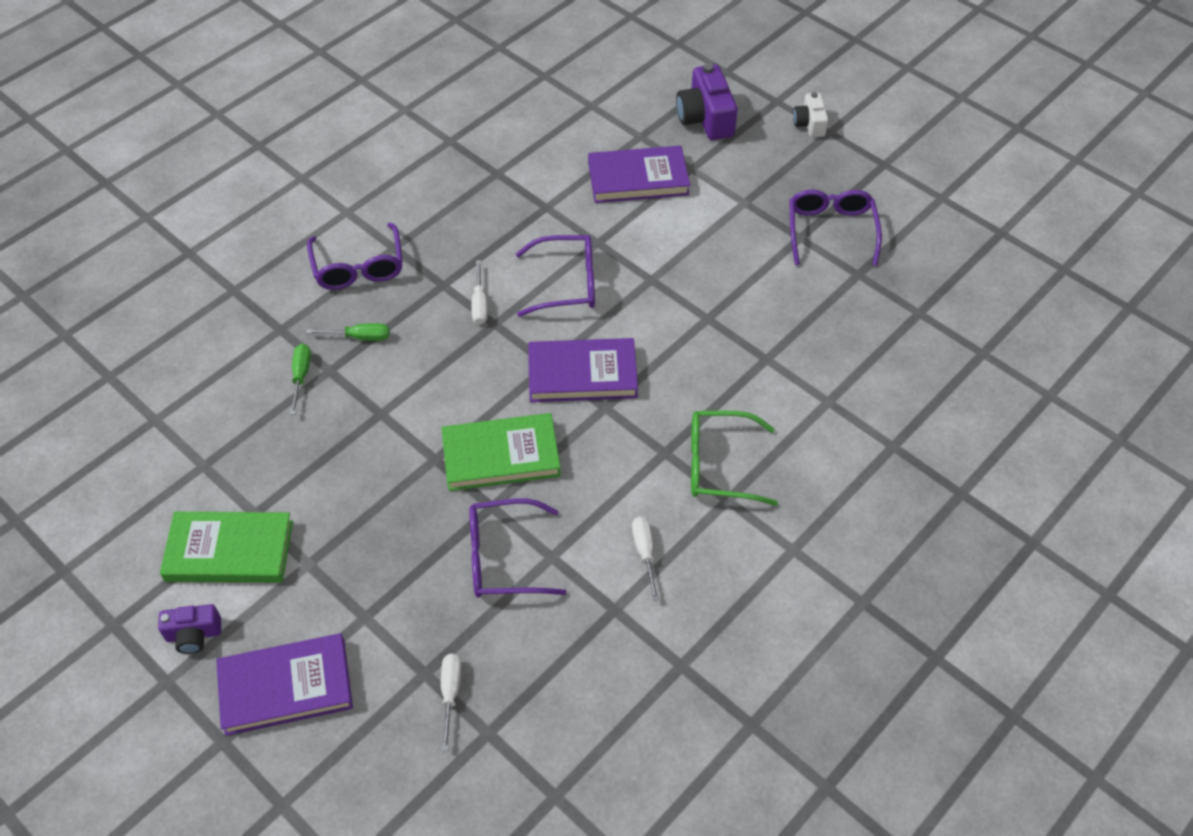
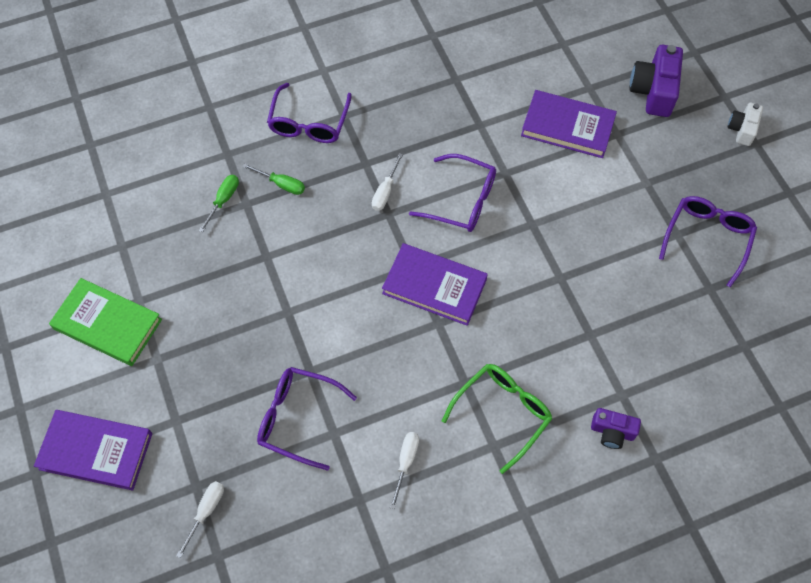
camera: 25 degrees right, 10 degrees up
(194, 635) = (54, 380): purple camera -> purple camera (612, 432)
(501, 456) = (337, 331): green book -> none
(719, 465) = (502, 413): green glasses -> green glasses turned 105 degrees clockwise

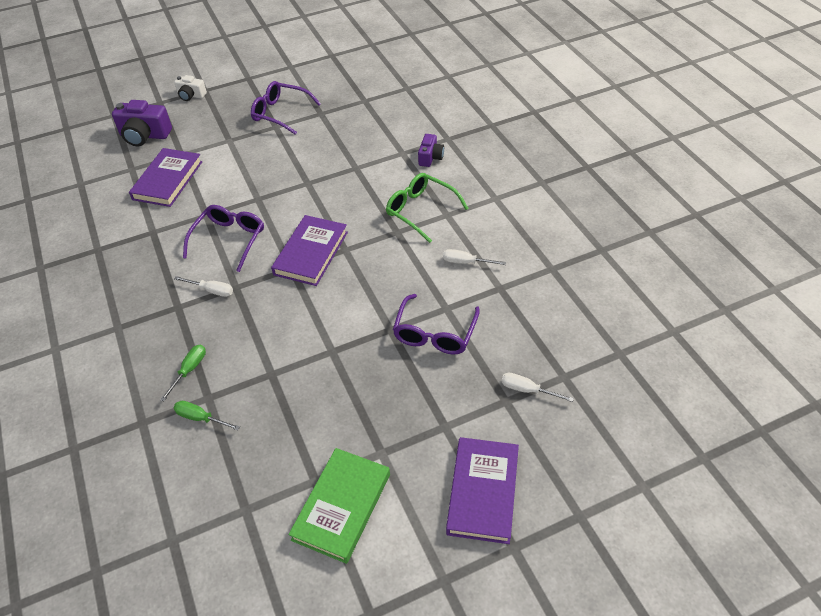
camera: 90 degrees left, 15 degrees down
(309, 123) = (119, 354): purple glasses -> none

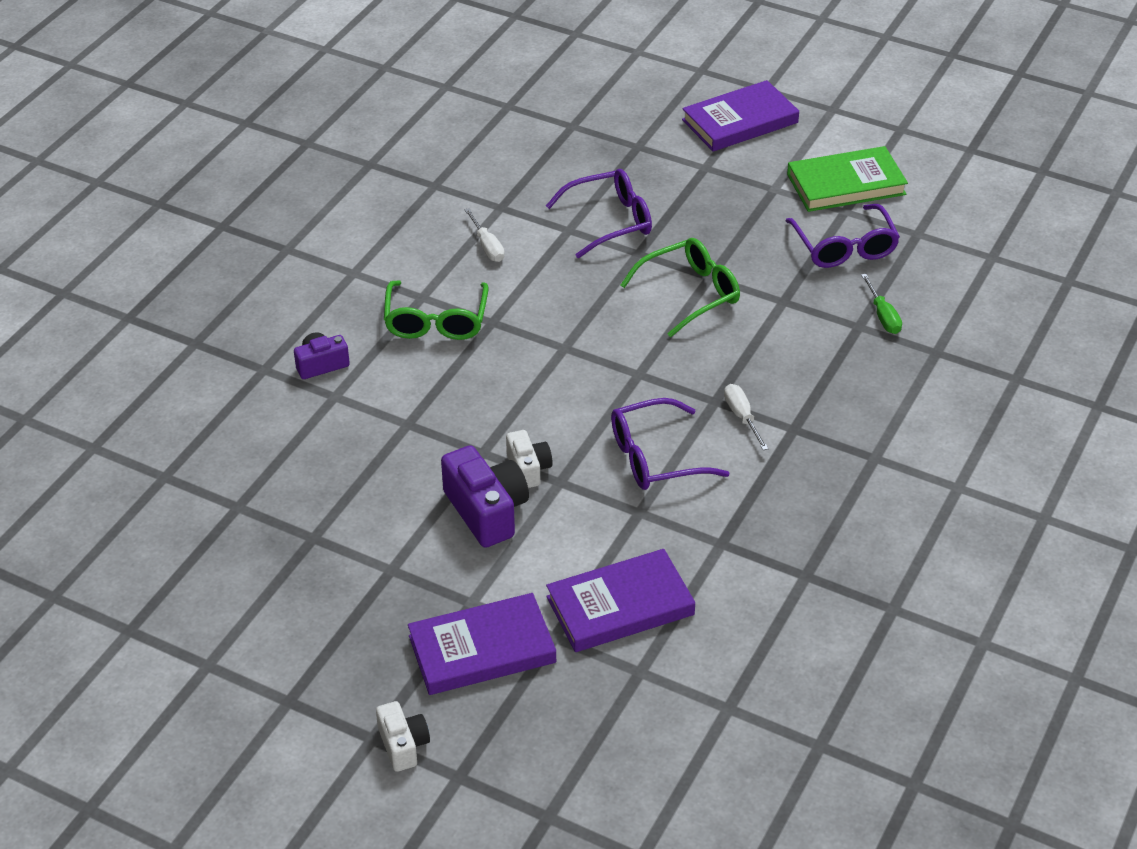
camera: 130 degrees left, 5 degrees down
(144, 135) = (557, 721): purple camera -> purple camera (486, 511)
(189, 370) = (849, 360): green screwdriver -> none
(278, 192) = (528, 469): none -> white camera
(280, 113) = (353, 586): purple glasses -> purple glasses (844, 247)
(311, 253) = (600, 371): purple book -> purple book (482, 649)
(327, 331) = (690, 293): none -> green glasses
(527, 390) = (611, 139): white screwdriver -> none

